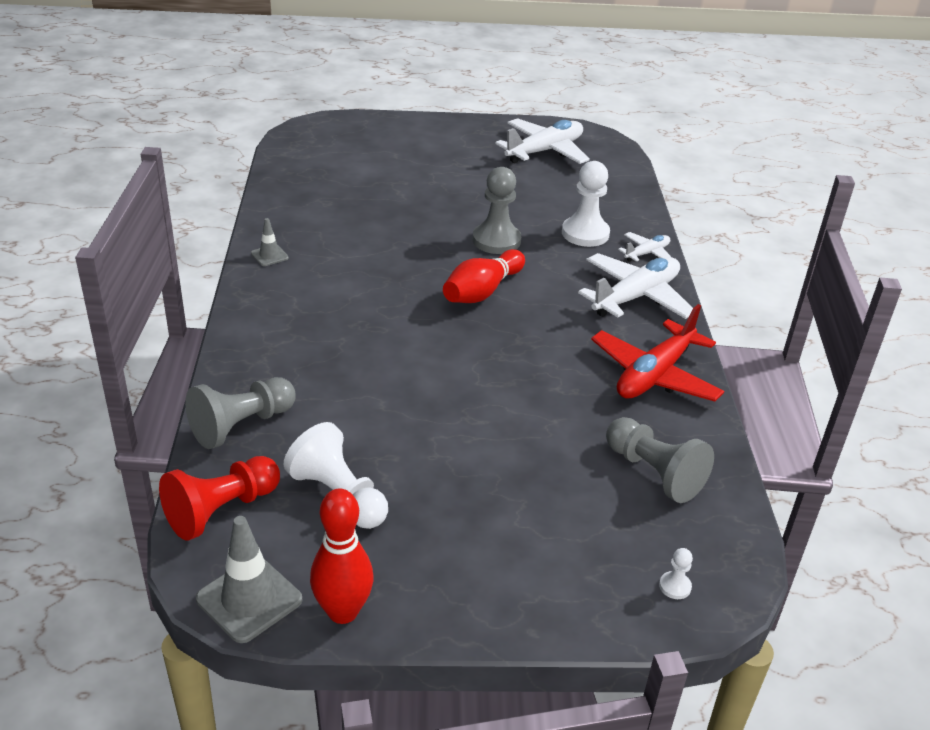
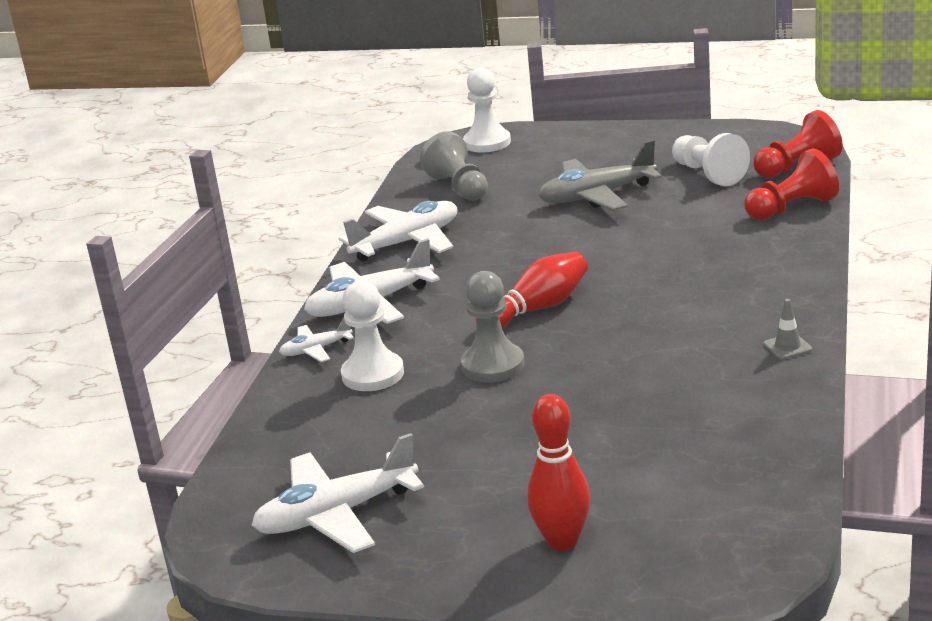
camera: 160 degrees left, 10 degrees down
(241, 425) = (791, 208): grey pawn -> red pawn
(249, 599) = (769, 134): grey traffic cone -> none
(343, 611) = (708, 131): red bowling pin -> red bowling pin (562, 541)
(472, 452) = (597, 196): none -> grey plane
(655, 375) = (407, 242): red plane -> white plane
(675, 586) = (487, 143): white pawn -> white pawn, size x2.25

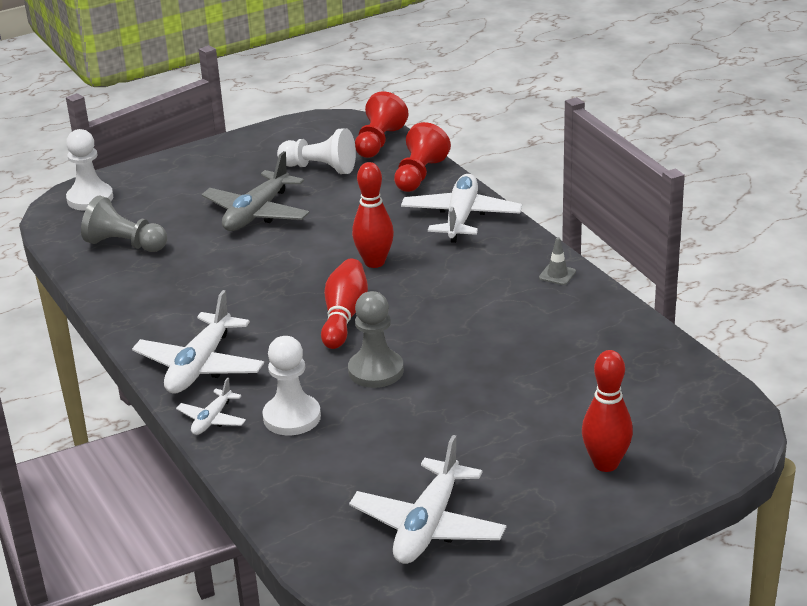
camera: 45 degrees left, 5 degrees up
(407, 242) = (151, 305): white plane -> white plane (461, 217)
(632, 272) = (374, 262): none -> red bowling pin

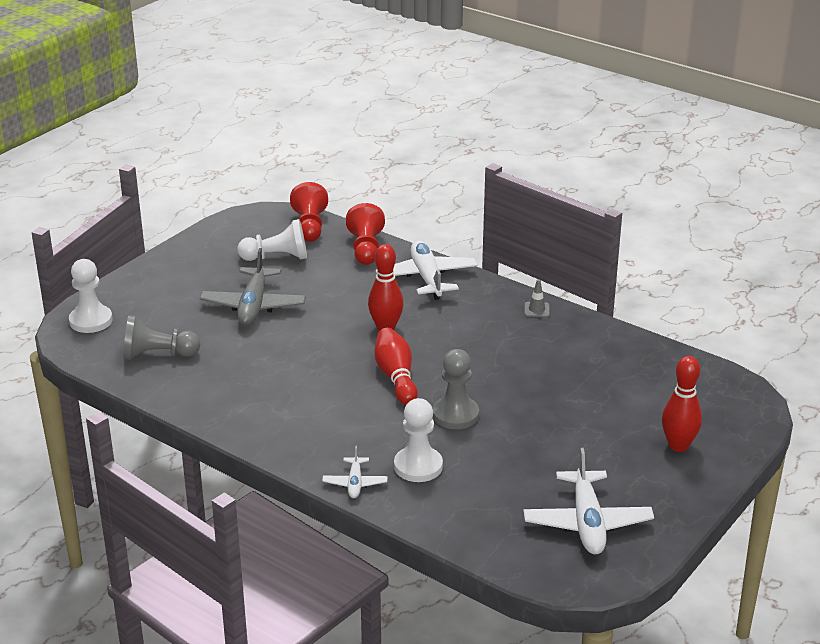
camera: 25 degrees left, 0 degrees up
(200, 366) = (309, 443): white plane -> none

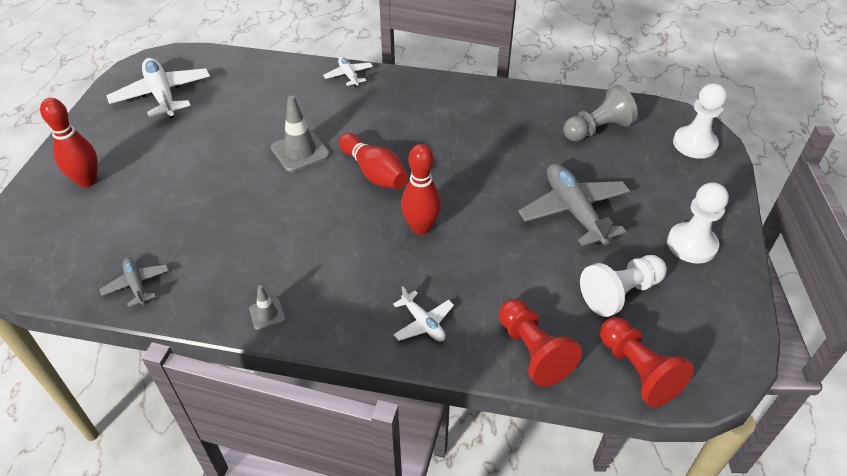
camera: 155 degrees right, 15 degrees up
(418, 466) = (309, 100): white pawn -> white pawn (691, 244)
(427, 278) = (423, 323): white plane -> white plane, size x0.52
(455, 415) = (300, 151): grey pawn -> grey traffic cone
(635, 351) = (137, 285): none -> grey plane

